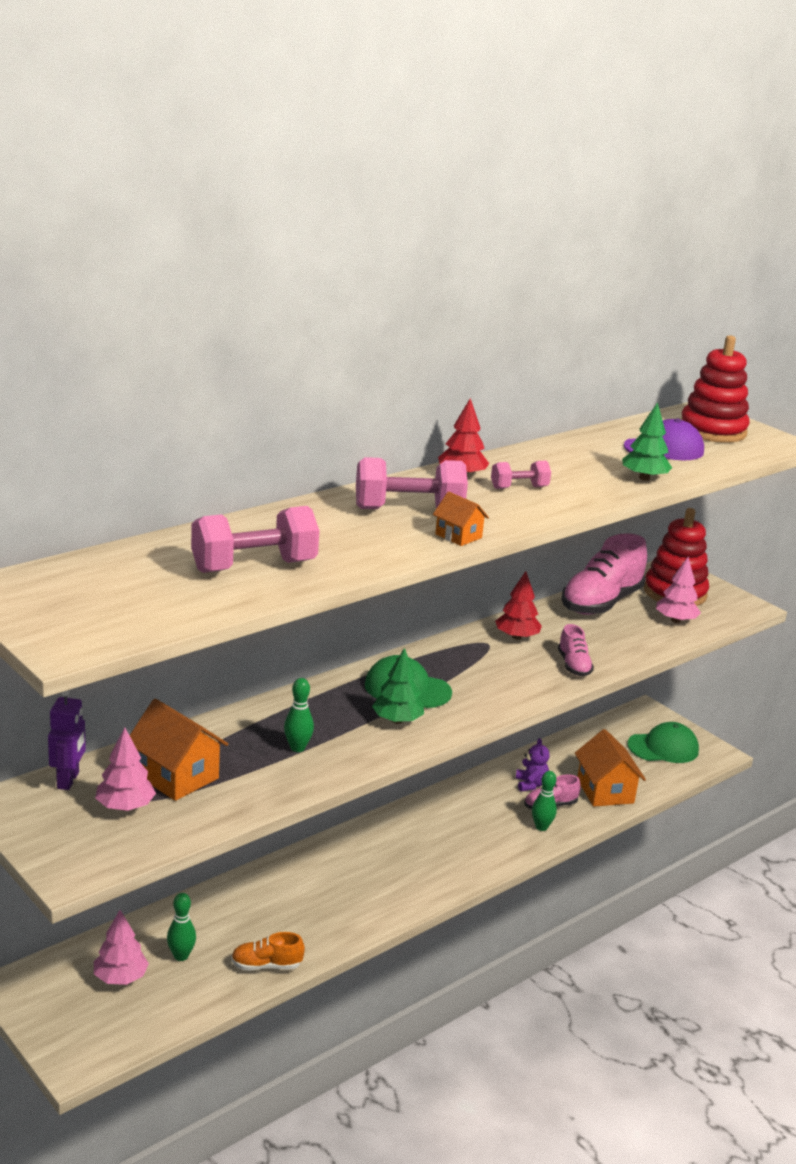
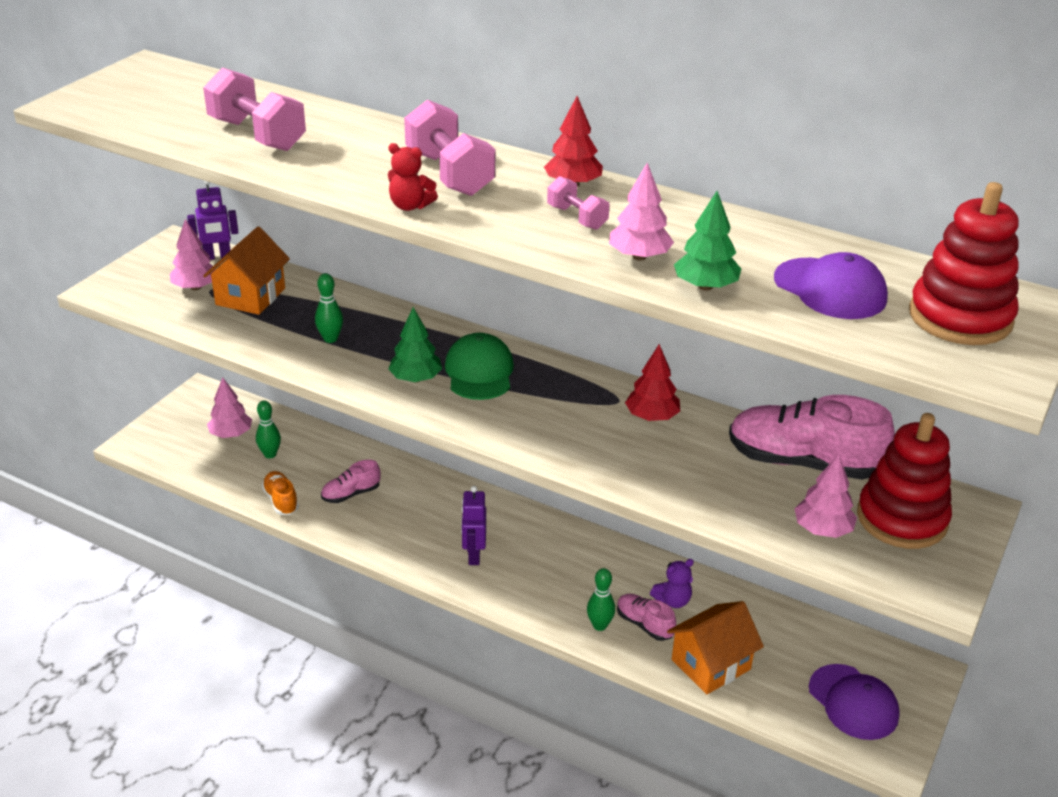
camera: 70 degrees right, 10 degrees up
(422, 866) = (473, 555): none -> purple robot
(458, 536) = (410, 206): orange house -> red teddy bear
(573, 665) = (624, 467): pink shoe -> pink shoe (351, 494)
(591, 485) = (639, 256): none -> pink tree
(663, 748) = (853, 702): green cap -> purple cap

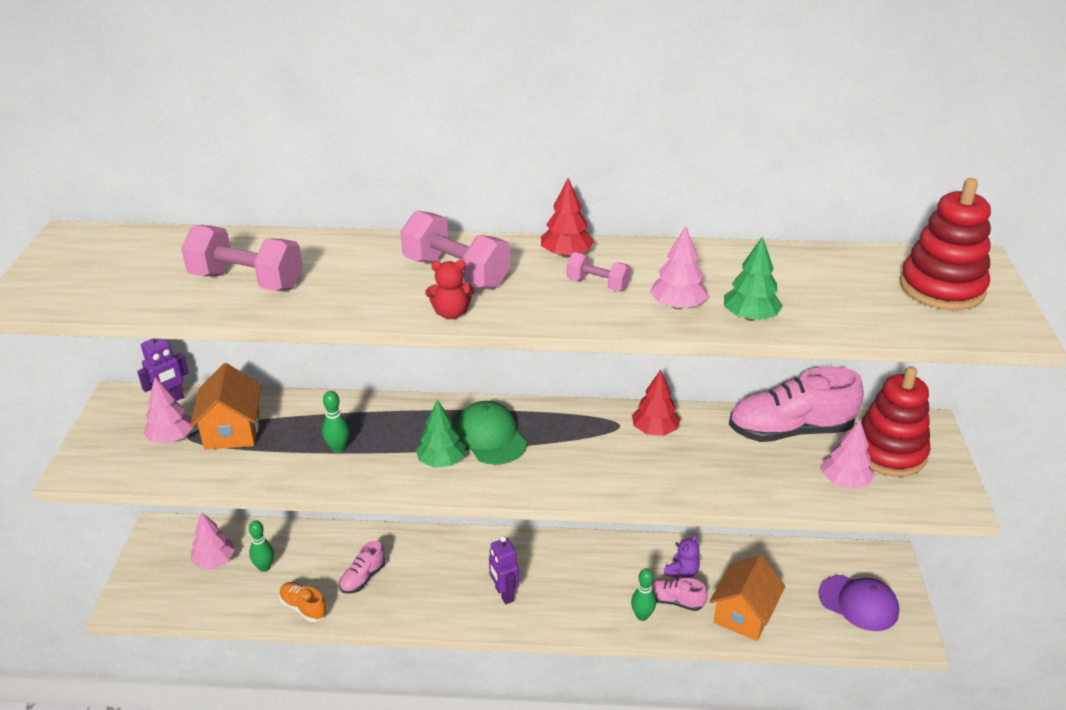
camera: 25 degrees left, 0 degrees up
(830, 289) = (837, 291): purple cap -> none

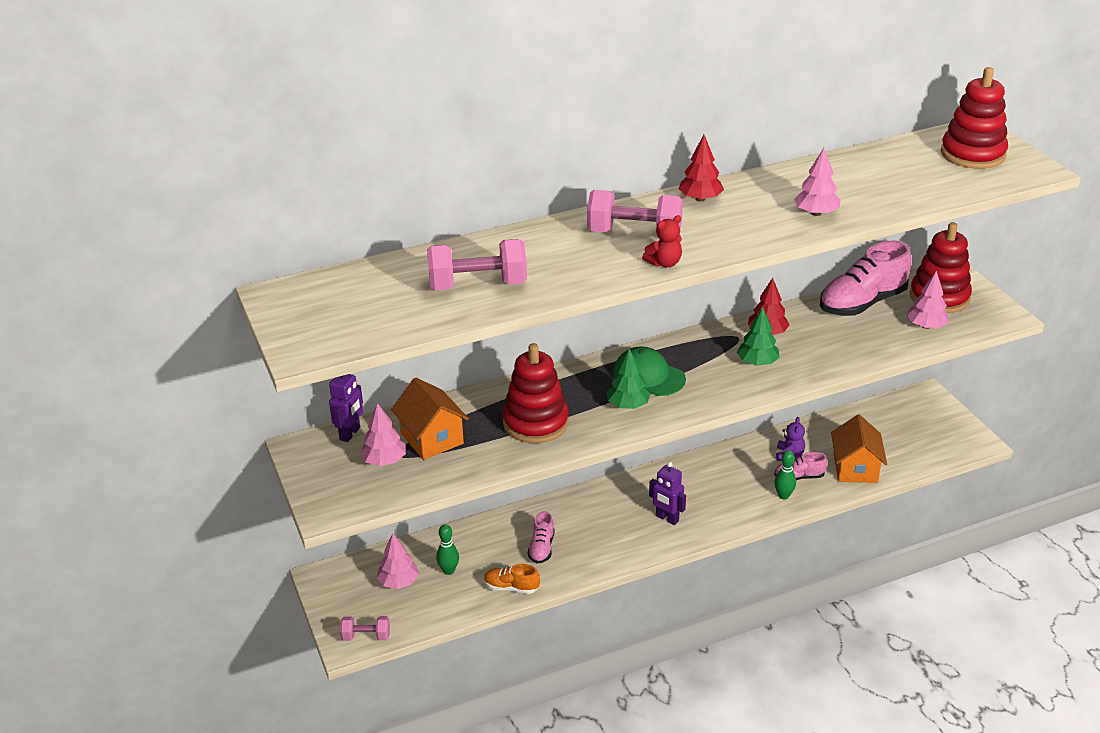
camera: 25 degrees left, 0 degrees up
(338, 448) = (535, 422): green bowling pin -> red stacking toy
(597, 284) = (746, 214): pink dumbbell -> pink dumbbell (366, 636)
(750, 317) = (871, 207): green tree -> green tree (757, 362)
(858, 603) = (928, 432): purple cap -> none

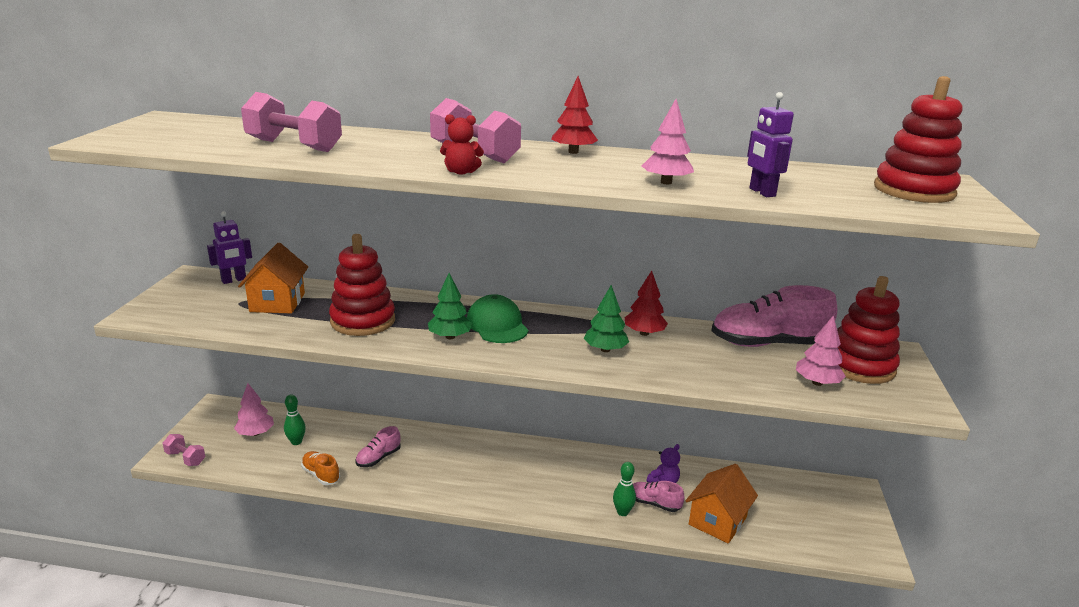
camera: 30 degrees right, 10 degrees down
(384, 461) = (225, 302): pink tree -> none
(667, 518) = (499, 483): purple robot -> purple robot (761, 192)

